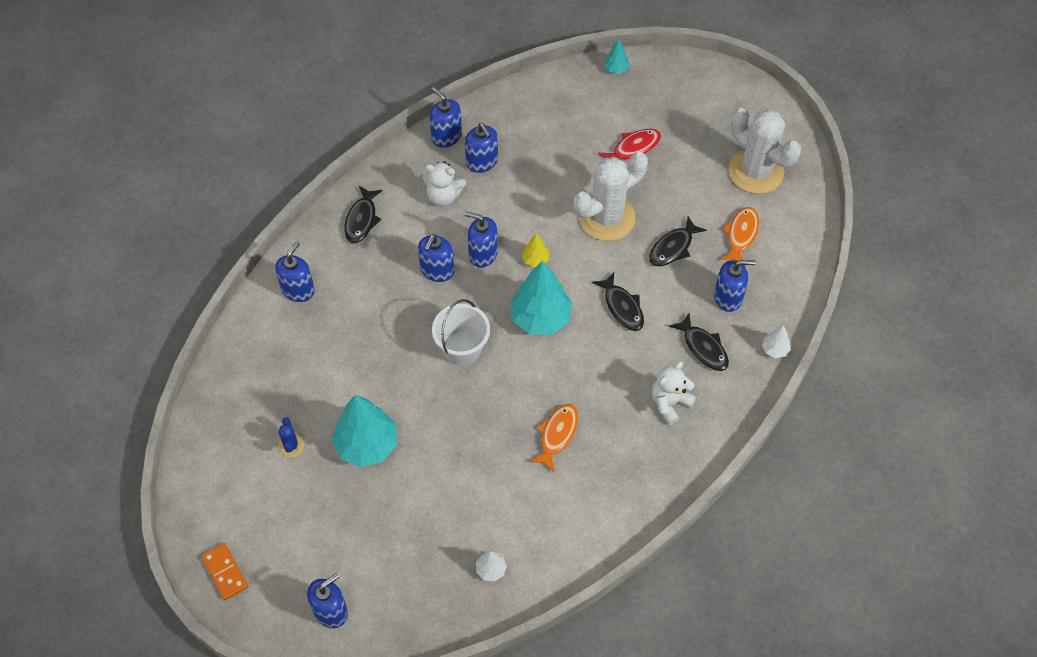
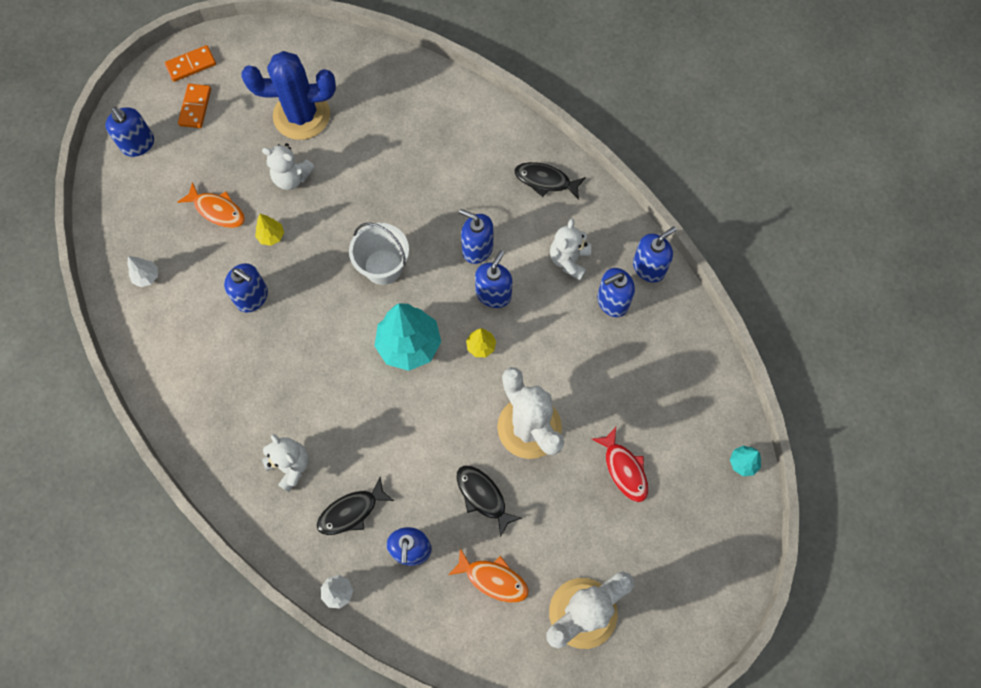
camera: 95 degrees right, 10 degrees up
(281, 557) = (195, 107): none -> orange domino
(291, 446) = (301, 115): blue cactus -> blue cactus, size x2.39
(298, 290) = (468, 123): blue soap dispenser -> blue soap dispenser (252, 297)
(367, 445) = (291, 177): turquoise tree -> white teddy bear
(436, 454) = (271, 236): none -> yellow tree
(557, 435) = (273, 349): orange fish -> orange fish (217, 210)
(622, 307) = (412, 430): black fish -> none

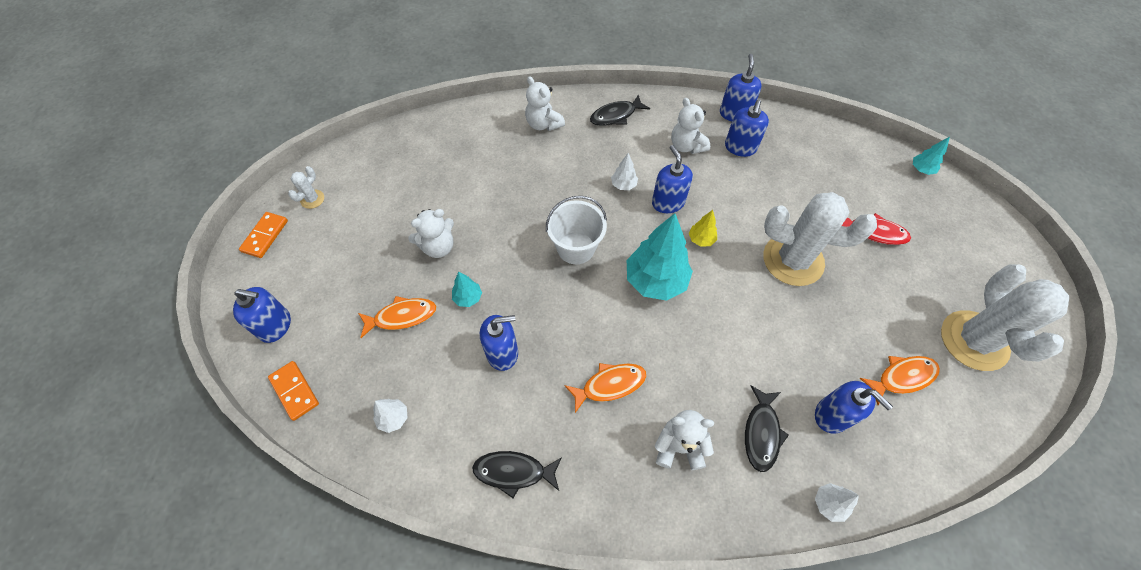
camera: 45 degrees left, 10 degrees down
(195, 107) = (301, 261): orange domino -> orange domino (295, 391)
(247, 60) = (312, 199): none -> white cactus
(271, 236) = (468, 298): yellow tree -> turquoise tree
(294, 385) = (609, 385): none -> orange fish
(301, 115) = (399, 202): blue cactus -> none
(477, 248) = (623, 185): blue soap dispenser -> white tree
(478, 138) = (543, 124): none -> white teddy bear
(483, 496) = (825, 330): black fish -> black fish (514, 472)

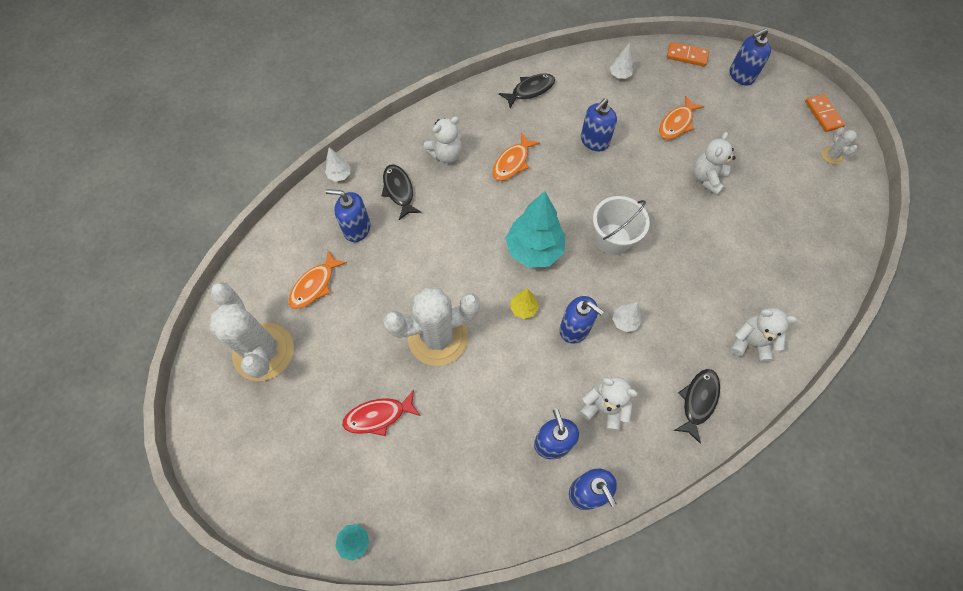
camera: 145 degrees right, 5 degrees up
(468, 298) = (649, 158): turquoise tree -> none

